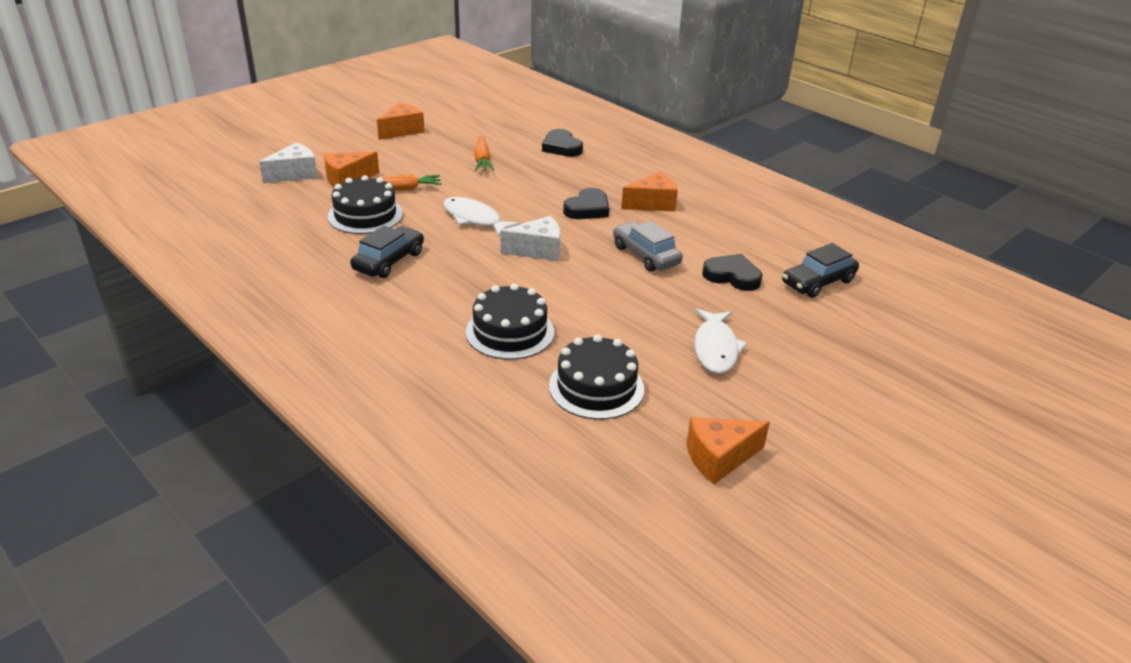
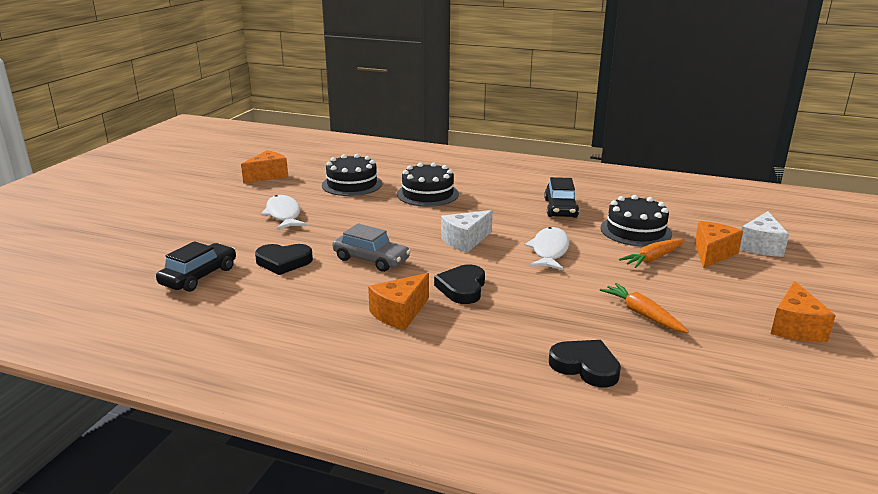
camera: 155 degrees right, 10 degrees down
(474, 219) = (549, 251): white fish -> white fish turned 90 degrees counterclockwise

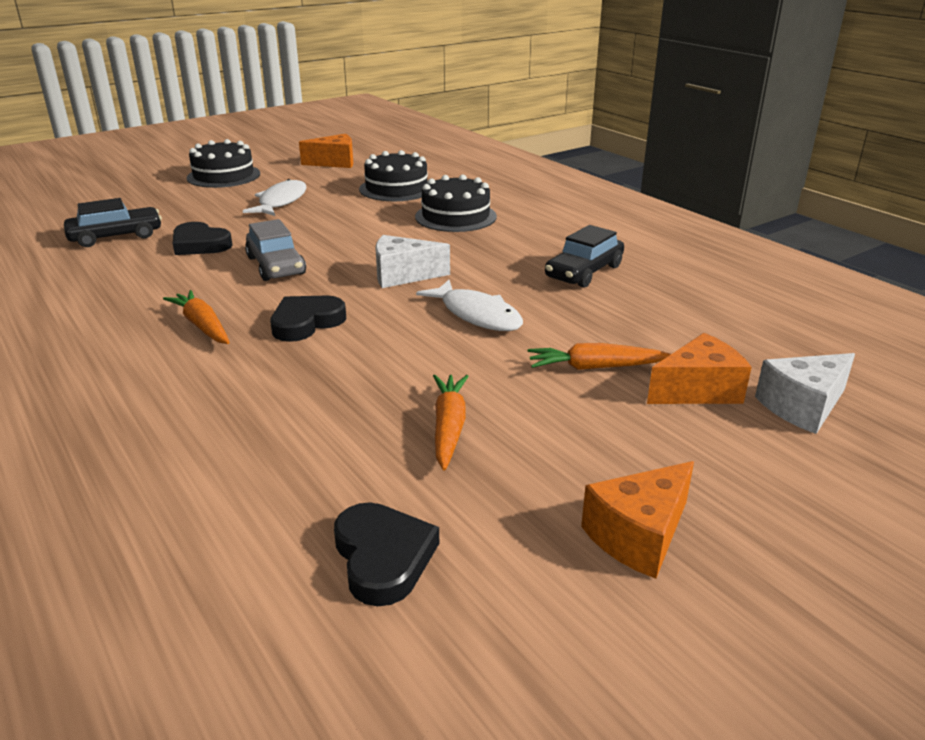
camera: 35 degrees right, 5 degrees up
(400, 313) = (202, 326): orange cheese -> orange carrot
(549, 251) = (477, 315): white fish -> white fish turned 90 degrees clockwise
(585, 366) = (268, 456): black heart -> black heart (383, 557)
(635, 231) = (636, 326): black cake -> black cake (223, 176)

